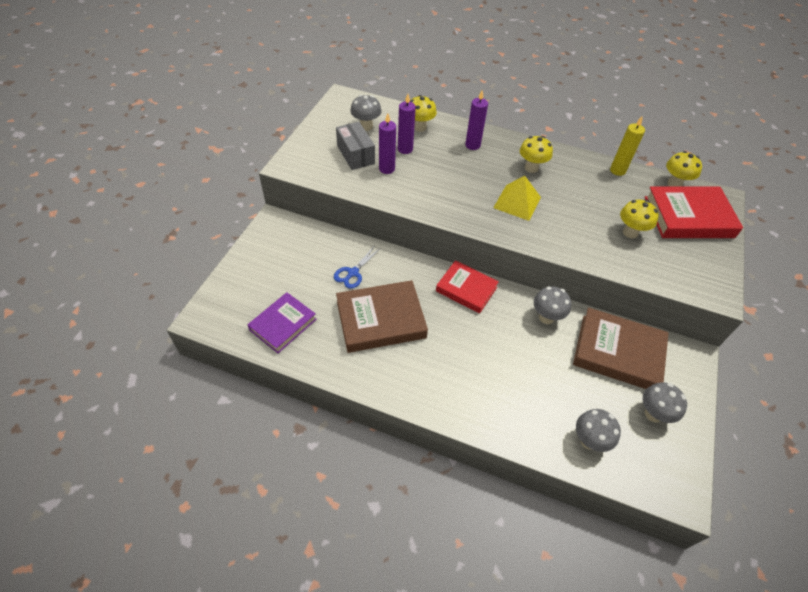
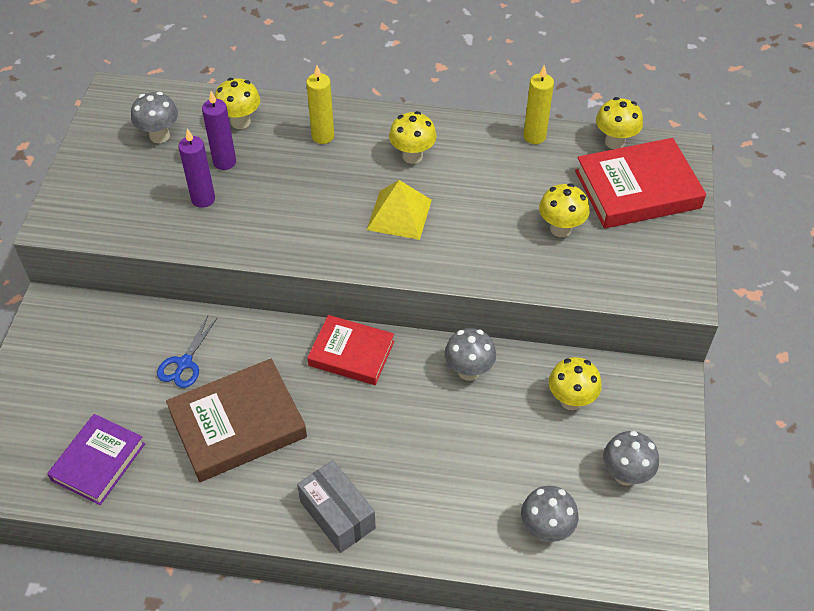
camera: 10 degrees left, 0 degrees up
(355, 155) = (152, 185): grey box -> grey box (337, 515)
(472, 145) = (323, 136): purple candle -> yellow candle
(618, 352) = (571, 400): brown book -> yellow mushroom

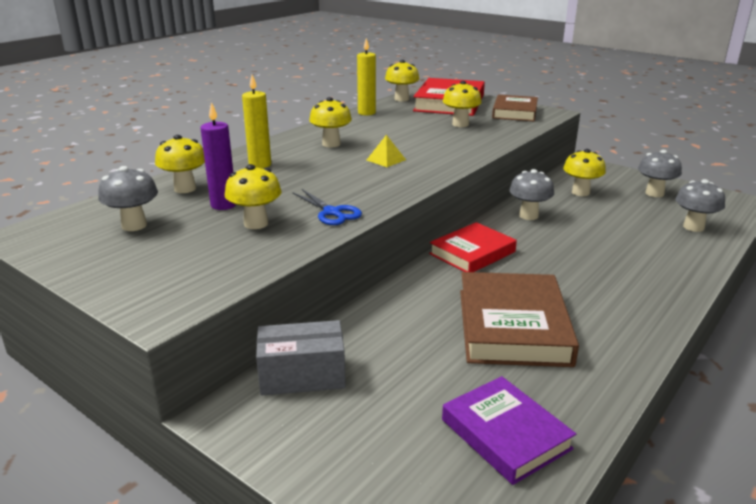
camera: 60 degrees left, 25 degrees down
(184, 363) = (408, 338): blue scissors -> blue scissors (332, 212)
(203, 199) = (256, 223): purple candle -> yellow mushroom
(337, 515) = (649, 302): grey box -> grey box (302, 375)
(399, 214) = (386, 160): yellow pyramid -> yellow pyramid, size x0.58
(652, 262) = (514, 112): none -> brown book

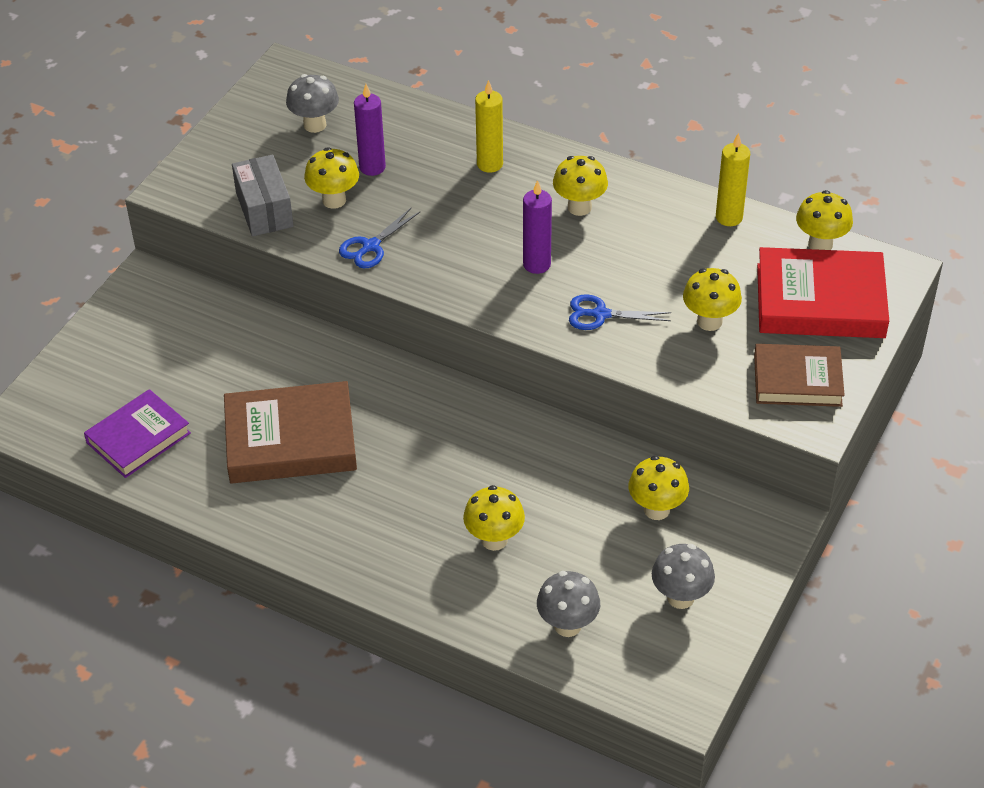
camera: 80 degrees right, 20 degrees up
(185, 189) = (407, 129): yellow mushroom -> yellow mushroom (494, 539)
(302, 375) = (196, 309): grey box -> grey box (264, 209)
(386, 160) = (536, 264): yellow pyramid -> purple candle
(446, 147) = (600, 314): none -> blue scissors
(472, 253) = (438, 401): red book -> none
(528, 216) = (557, 451): grey mushroom -> none

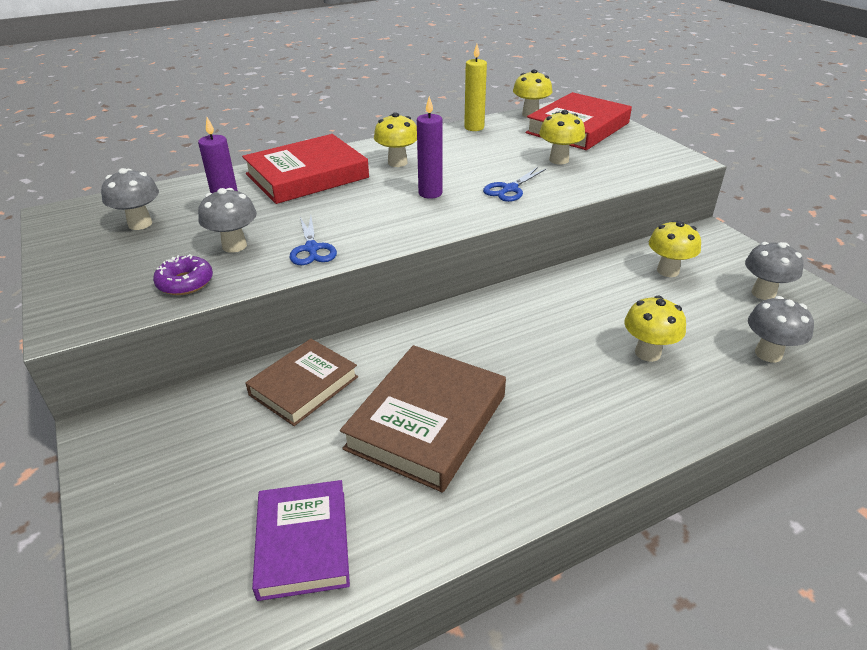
camera: 55 degrees left, 10 degrees down
(264, 209) = (185, 282): grey box -> purple donut
(334, 200) = (234, 246): yellow mushroom -> grey mushroom
(490, 164) = (307, 176): yellow candle -> red book
(797, 380) = (641, 153): brown book -> brown book (304, 386)

